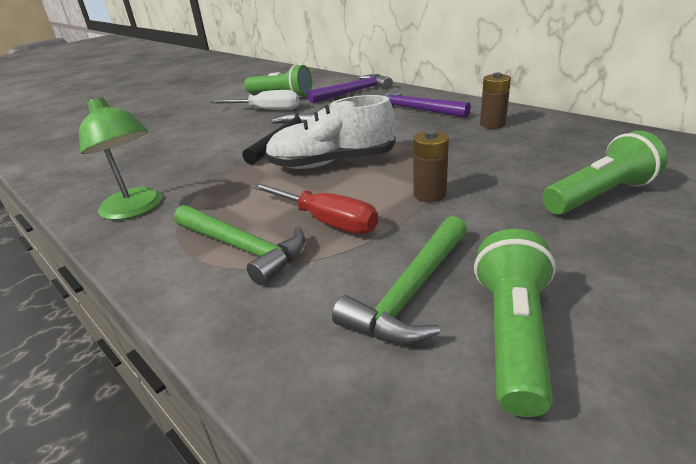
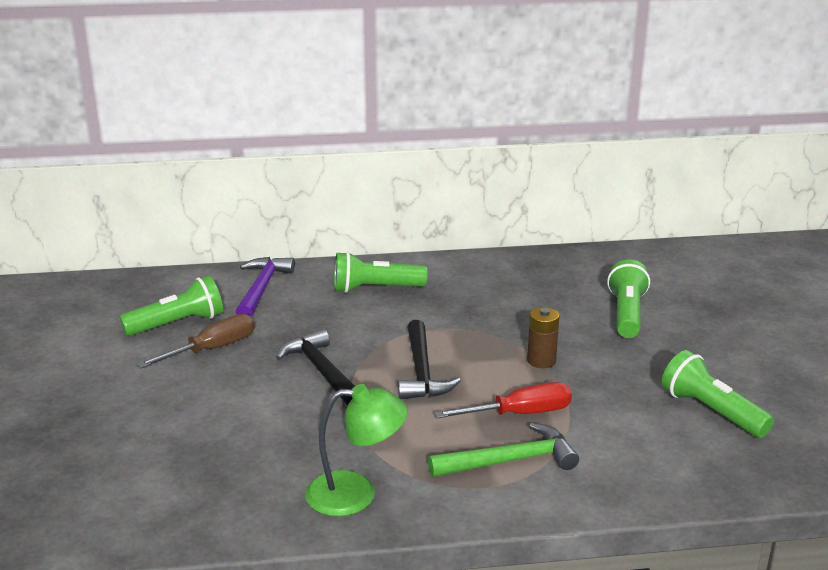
camera: 55 degrees left, 5 degrees down
(266, 110) = (212, 349): white screwdriver -> brown screwdriver
(332, 163) = (422, 371): white shoe -> black hammer
(411, 292) = (643, 421): green hammer -> none
(415, 110) = (375, 289): purple hammer -> green flashlight
(492, 124) = (469, 281): brown battery -> none

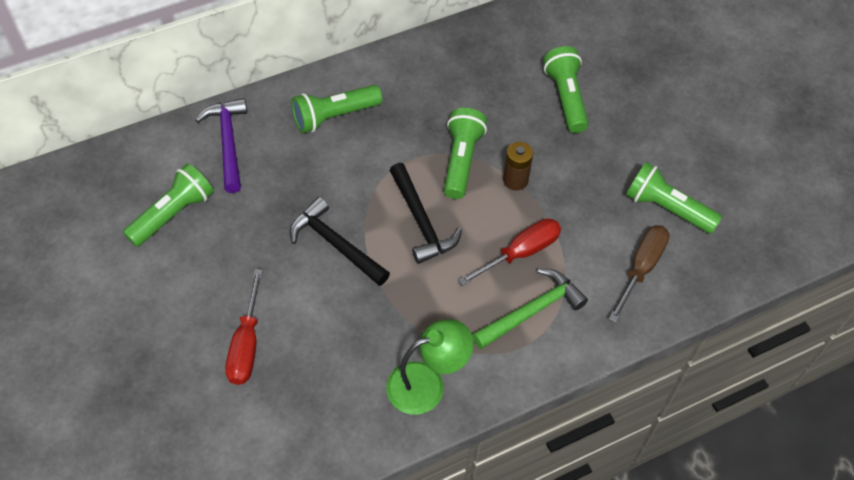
camera: 20 degrees left, 30 degrees up
(183, 424) = (246, 344): none -> red screwdriver
(212, 349) = (223, 241): brown screwdriver -> brown screwdriver (641, 269)
(489, 338) = (461, 160): none -> green flashlight

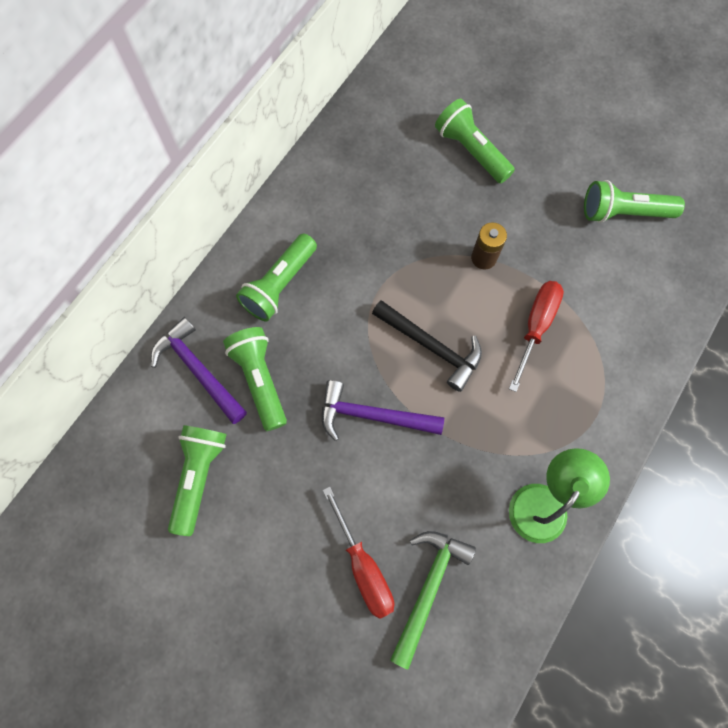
camera: 30 degrees left, 15 degrees up
(335, 244) = (372, 416): black hammer -> purple hammer
(461, 160) = (424, 265): green flashlight -> green flashlight (260, 380)
(532, 311) = (582, 377): green hammer -> green hammer (428, 588)
(641, 269) = (641, 283): brown screwdriver -> none

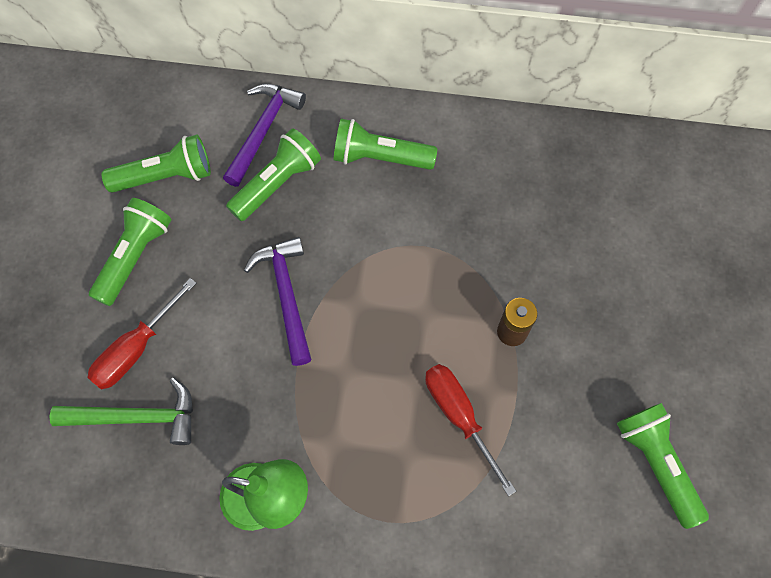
camera: 65 degrees right, 5 degrees down
(431, 346) = (384, 320): black hammer -> none
(471, 151) = (633, 269): green flashlight -> green flashlight (135, 256)
(535, 327) = (459, 417): red screwdriver -> red screwdriver turned 120 degrees counterclockwise

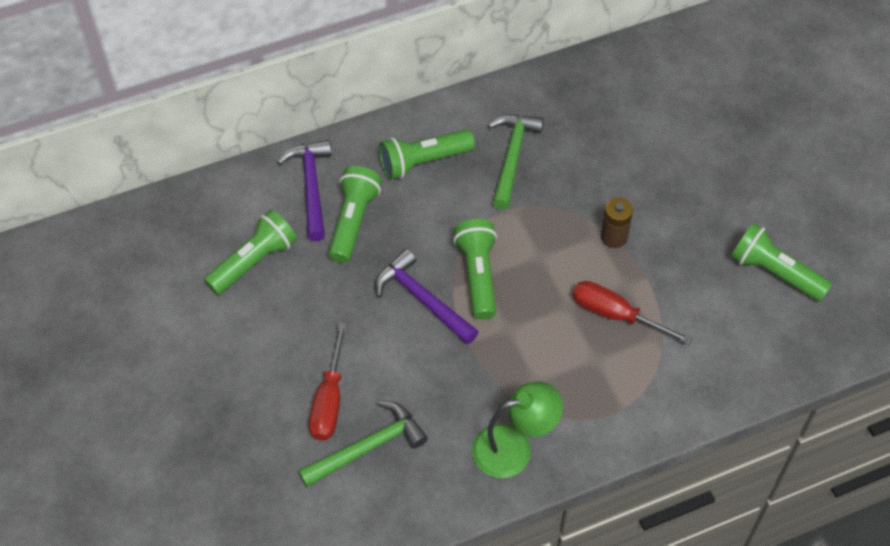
camera: 30 degrees left, 10 degrees down
(135, 256) = (275, 334): green flashlight -> green flashlight (478, 275)
(466, 196) = (512, 157): none -> green hammer

